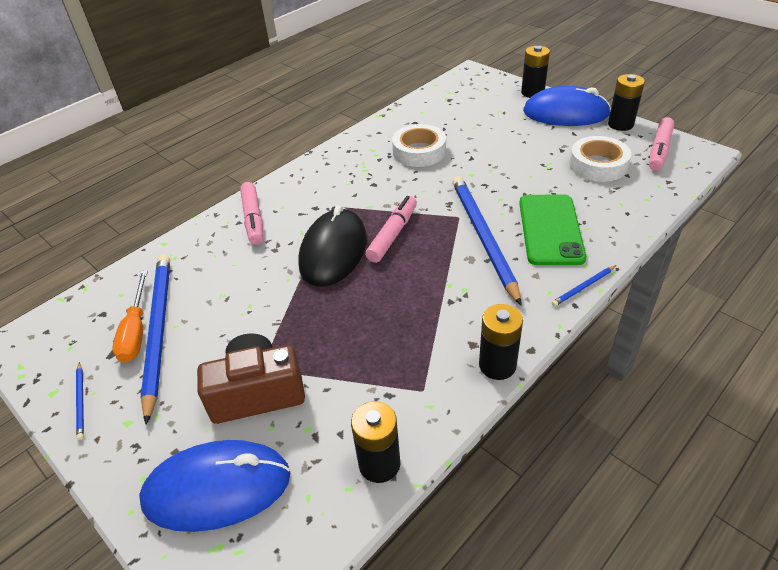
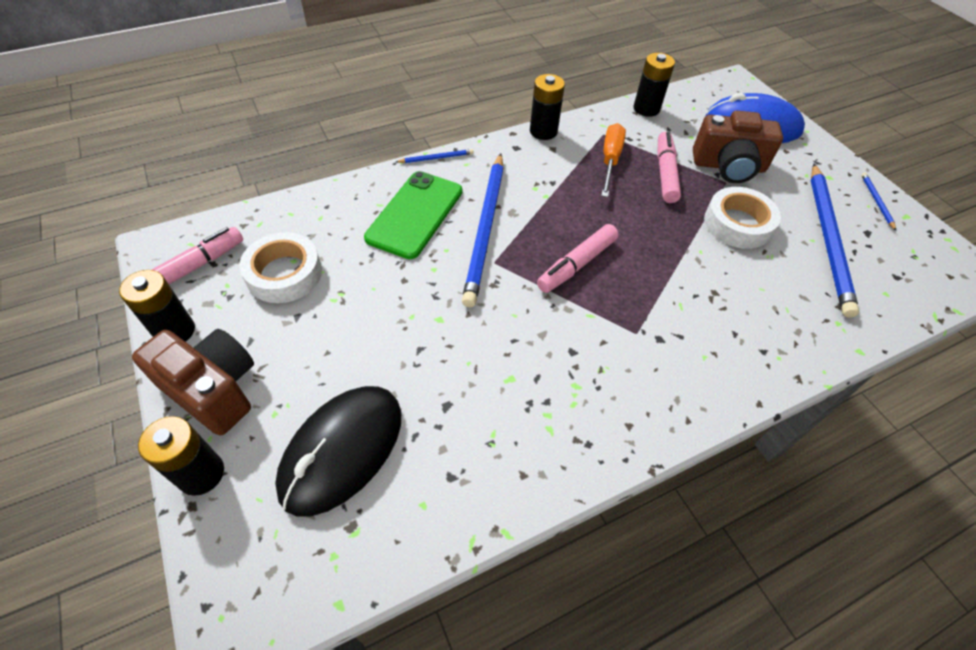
camera: 165 degrees left, 10 degrees up
(136, 331) = (851, 246): orange screwdriver -> orange screwdriver (610, 160)
(253, 219) = (743, 349): pink marker -> pink marker (665, 173)
(333, 251) = (648, 266): black mouse -> black mouse (342, 450)
(419, 151) = (482, 393): white tape -> white tape (737, 224)
(565, 113) = (213, 390): blue mouse -> brown camera

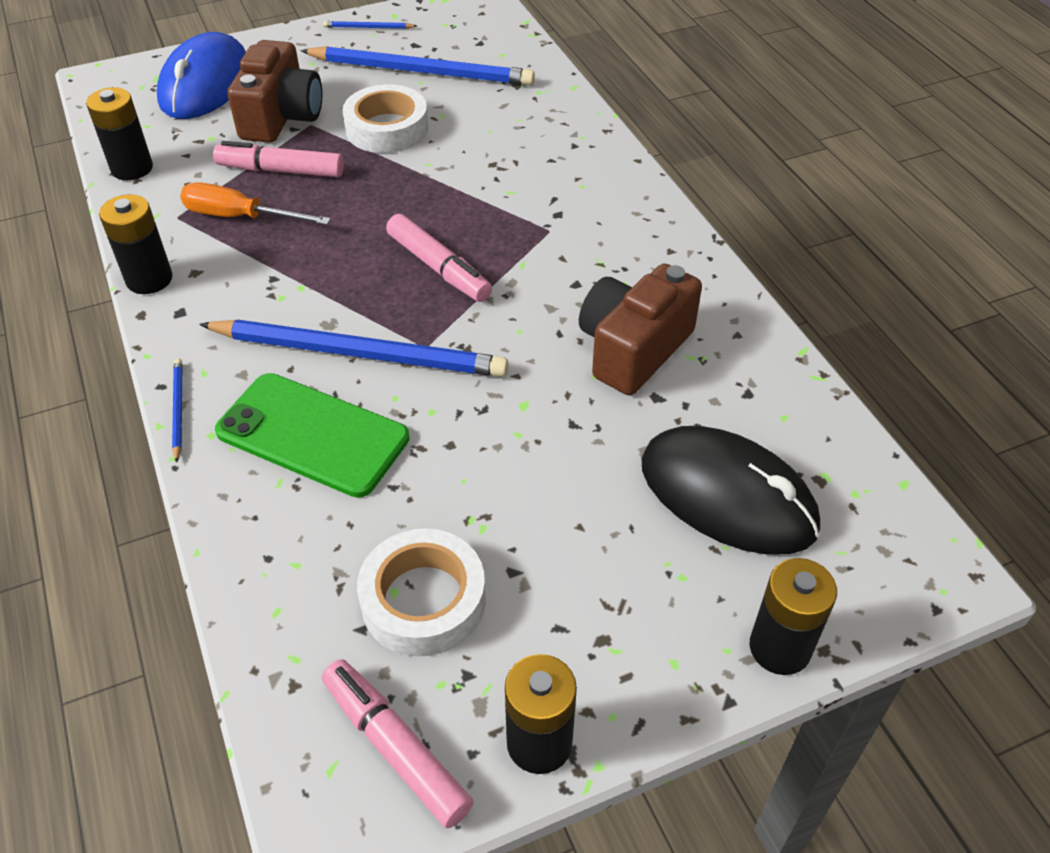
camera: 85 degrees left, 5 degrees down
(213, 390) = (649, 661): brown camera -> brown camera (633, 349)

